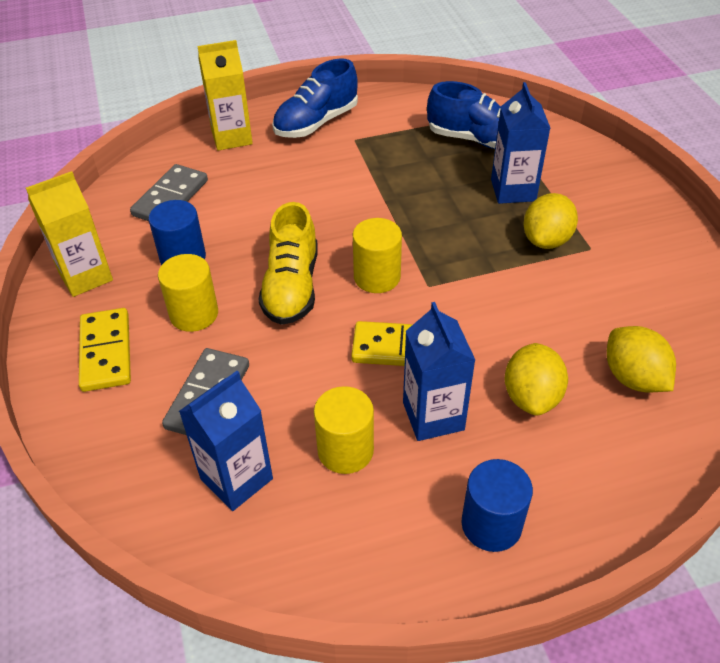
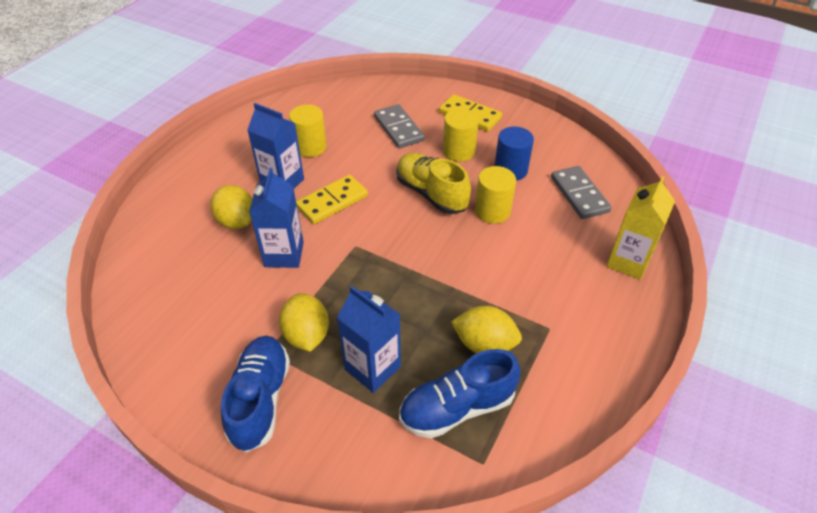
camera: 135 degrees right, 0 degrees up
(85, 276) = (538, 133): yellow carton -> none
(236, 479) = (345, 114): blue carton -> blue carton (284, 254)
(316, 123) = (600, 322): blue shoe -> blue shoe (260, 399)
(377, 277) = (392, 230): yellow cylinder -> yellow cylinder (492, 211)
(491, 524) = (217, 160): blue cylinder -> none
(633, 378) = (181, 268): yellow lemon -> yellow lemon (484, 344)

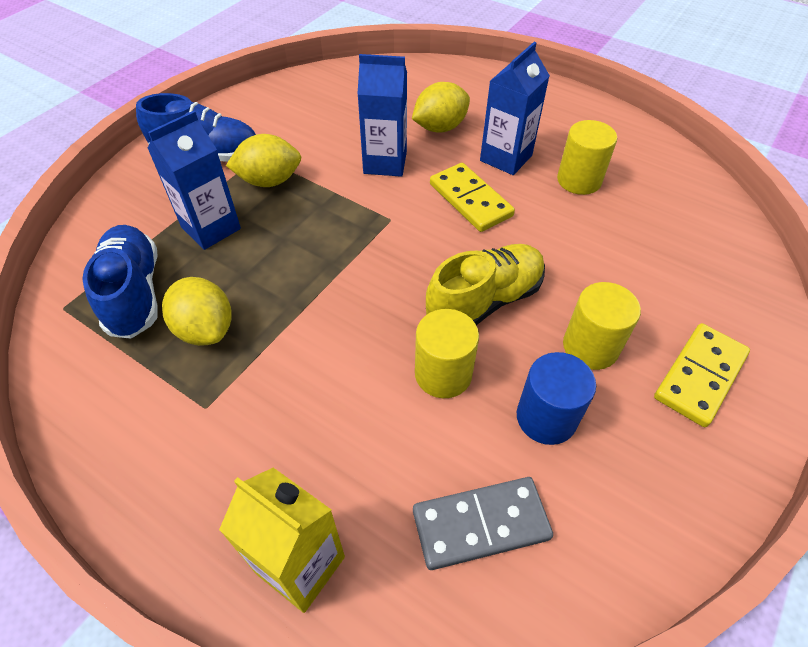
camera: 95 degrees right, 5 degrees up
(398, 129) = (638, 273): grey domino -> none
(484, 344) = (205, 329): yellow lemon -> yellow lemon turned 60 degrees counterclockwise

